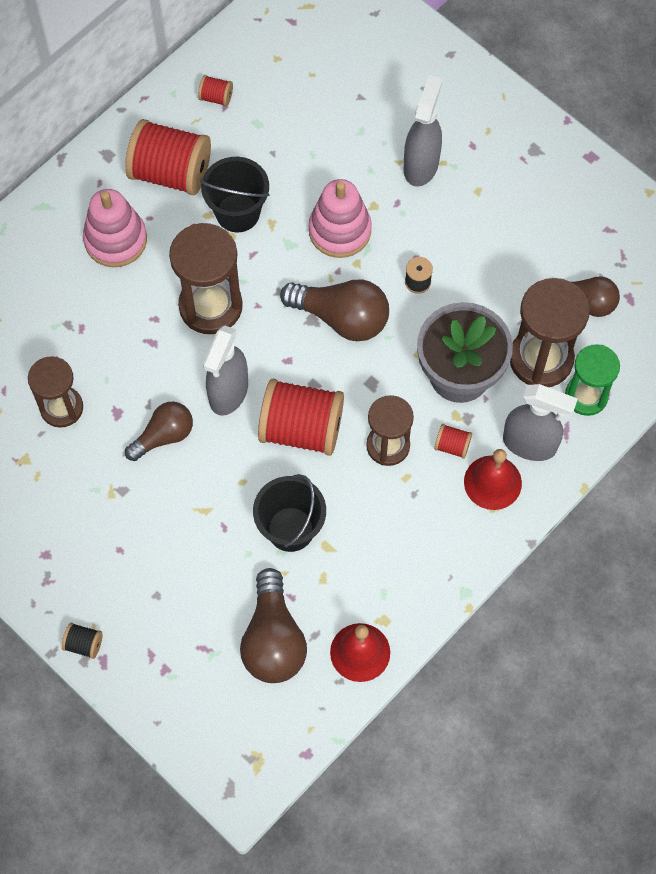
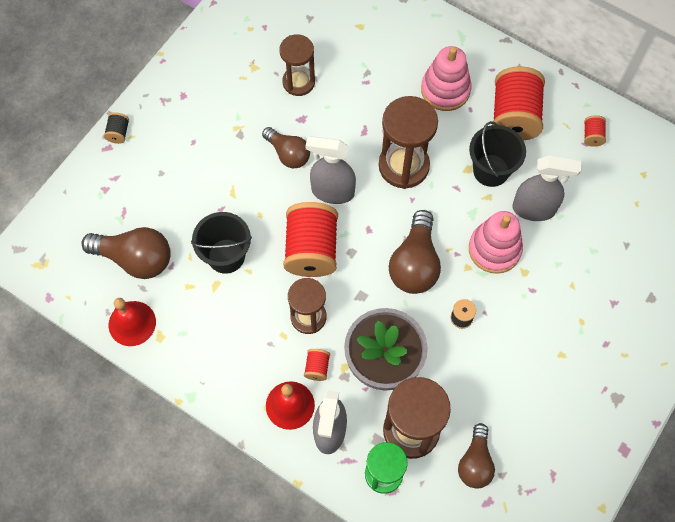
camera: 80 degrees right, 0 degrees up
(273, 639) = (135, 259): brown light bulb -> brown light bulb turned 150 degrees counterclockwise
(421, 165) = (574, 304): grey spray bottle -> grey spray bottle (534, 209)

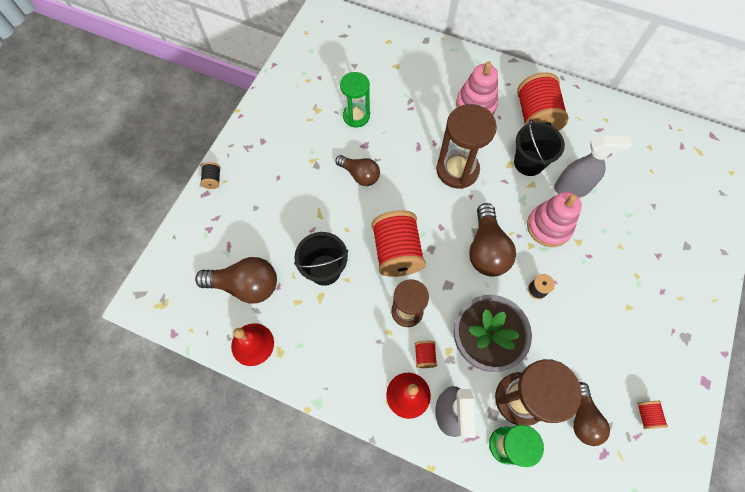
camera: 10 degrees left, 0 degrees up
(298, 82) = (356, 116): brown hourglass -> green hourglass
(332, 192) = (403, 200): grey spray bottle -> none
(592, 136) = (601, 123): red spool -> red spool (646, 415)

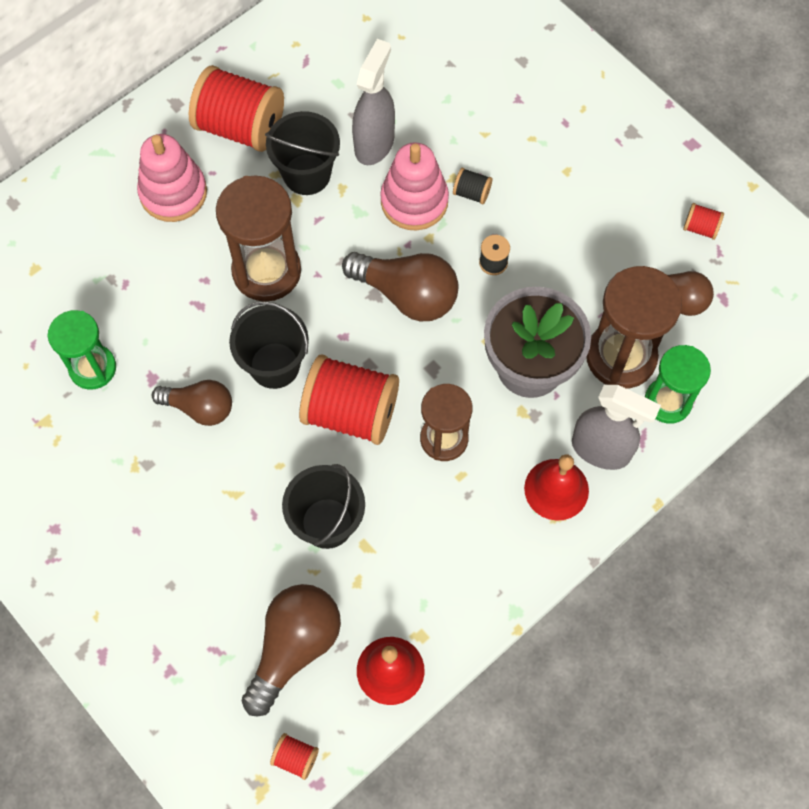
camera: 65 degrees left, 0 degrees up
(213, 180) = (83, 634): black spool -> black spool (471, 193)
(360, 175) = (200, 408): brown light bulb -> brown light bulb turned 45 degrees clockwise
(404, 200) = (274, 365): none -> black bucket
(424, 356) = (515, 445): red spool -> red spool (295, 758)

